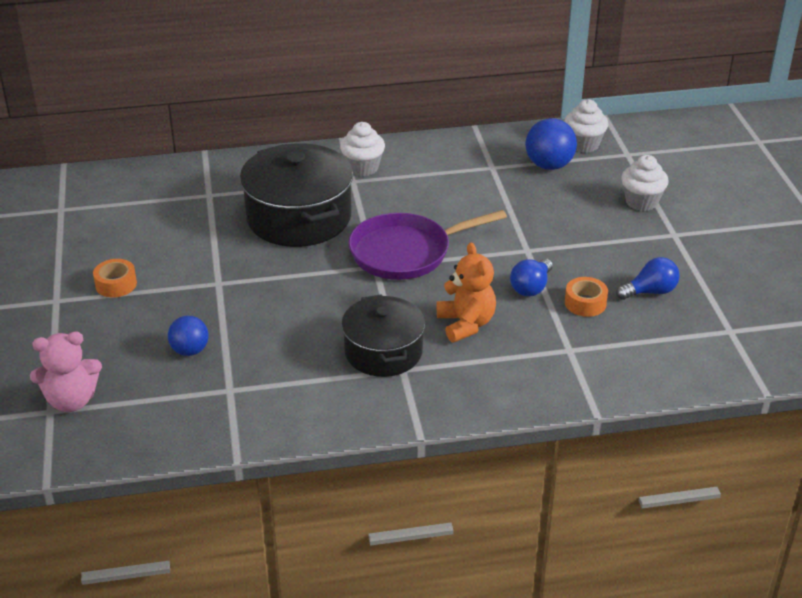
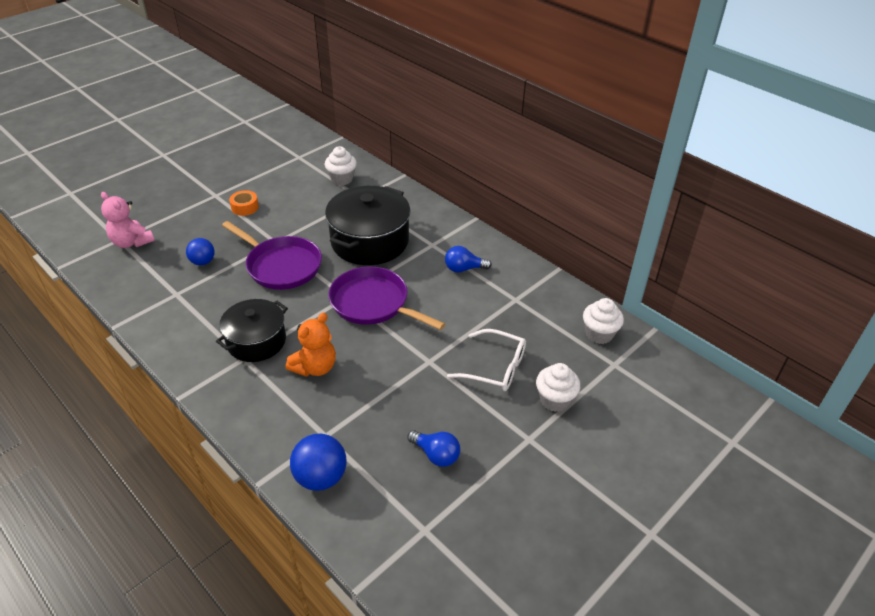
camera: 55 degrees right, 5 degrees up
(269, 293) = (281, 266): none -> purple pan
(363, 168) = (451, 242): white cupcake -> white cupcake (342, 179)
(531, 287) = (384, 383): blue light bulb -> blue light bulb (464, 269)
(549, 165) = (549, 327): blue ball -> blue ball (321, 477)
(572, 216) = (495, 367): none -> white glasses
(585, 303) = (389, 421): orange tape -> none

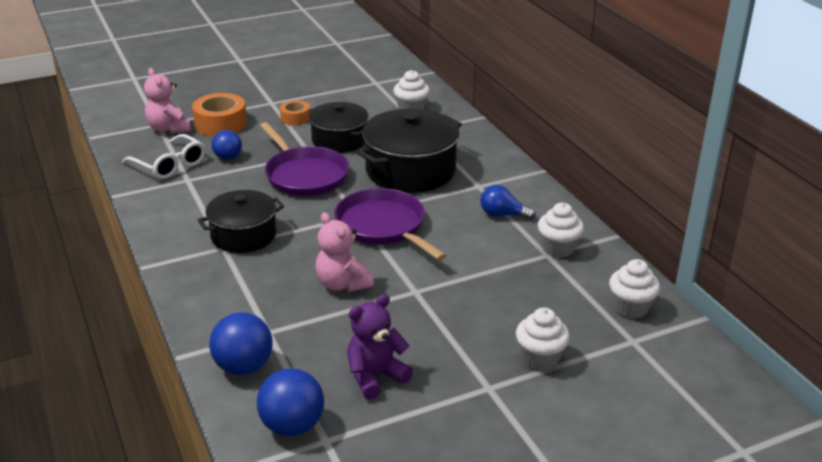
camera: 20 degrees right, 10 degrees down
(179, 227) = (221, 124): none -> orange tape
(295, 223) = (339, 140): none -> black pot
(315, 367) = (290, 270): orange teddy bear -> none
(366, 370) = (342, 284): none -> pink teddy bear
(390, 524) = (292, 426): none -> blue ball
(436, 455) = (375, 377): blue light bulb -> purple teddy bear
(495, 367) = (487, 313): white glasses -> white glasses (169, 165)
(521, 291) = (558, 249): none -> white cupcake

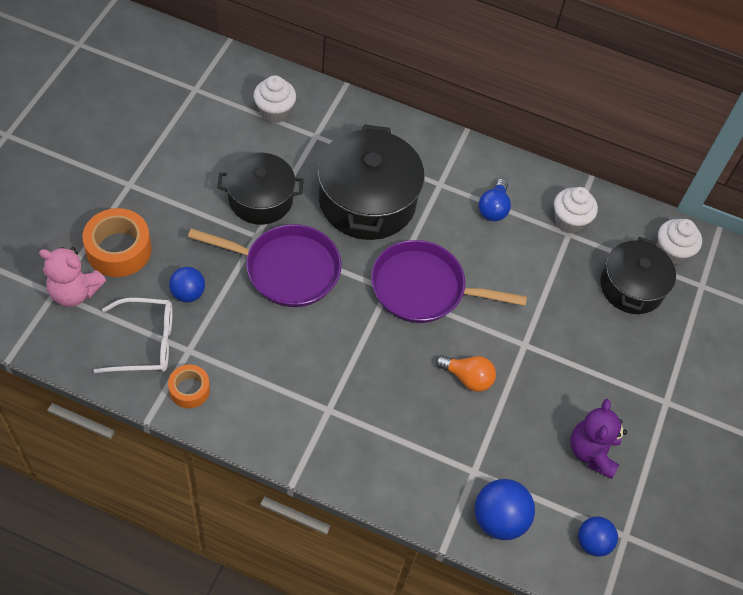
camera: 50 degrees left, 25 degrees up
(243, 235) = (327, 383): black pot -> black pot (631, 287)
(292, 426) = (592, 542): blue ball -> blue ball, size x0.65
(295, 118) = (182, 193): orange tape -> orange tape (189, 390)
(342, 284) = (467, 378): pink teddy bear -> orange light bulb
(502, 215) = (493, 208): blue light bulb -> blue light bulb turned 45 degrees counterclockwise
(540, 358) = (668, 348): white cupcake -> none

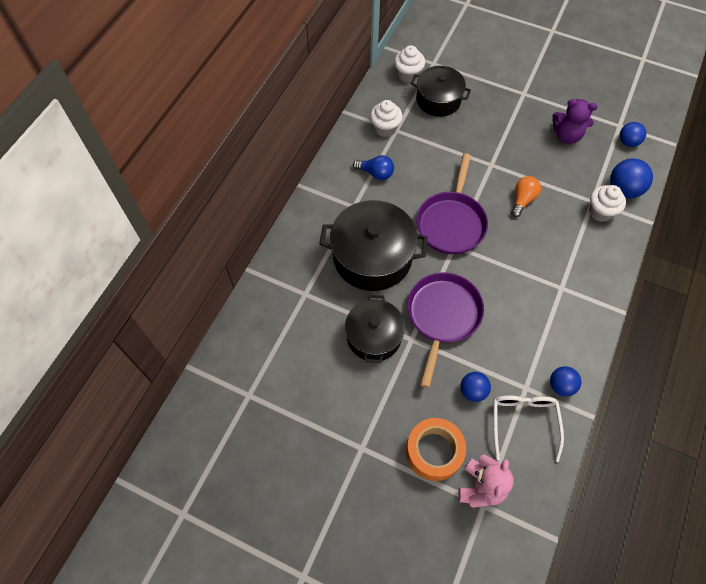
camera: 80 degrees left, 5 degrees up
(189, 390) = (561, 385): orange tape -> blue ball
(274, 112) = (278, 326): white cupcake -> white cupcake (600, 212)

